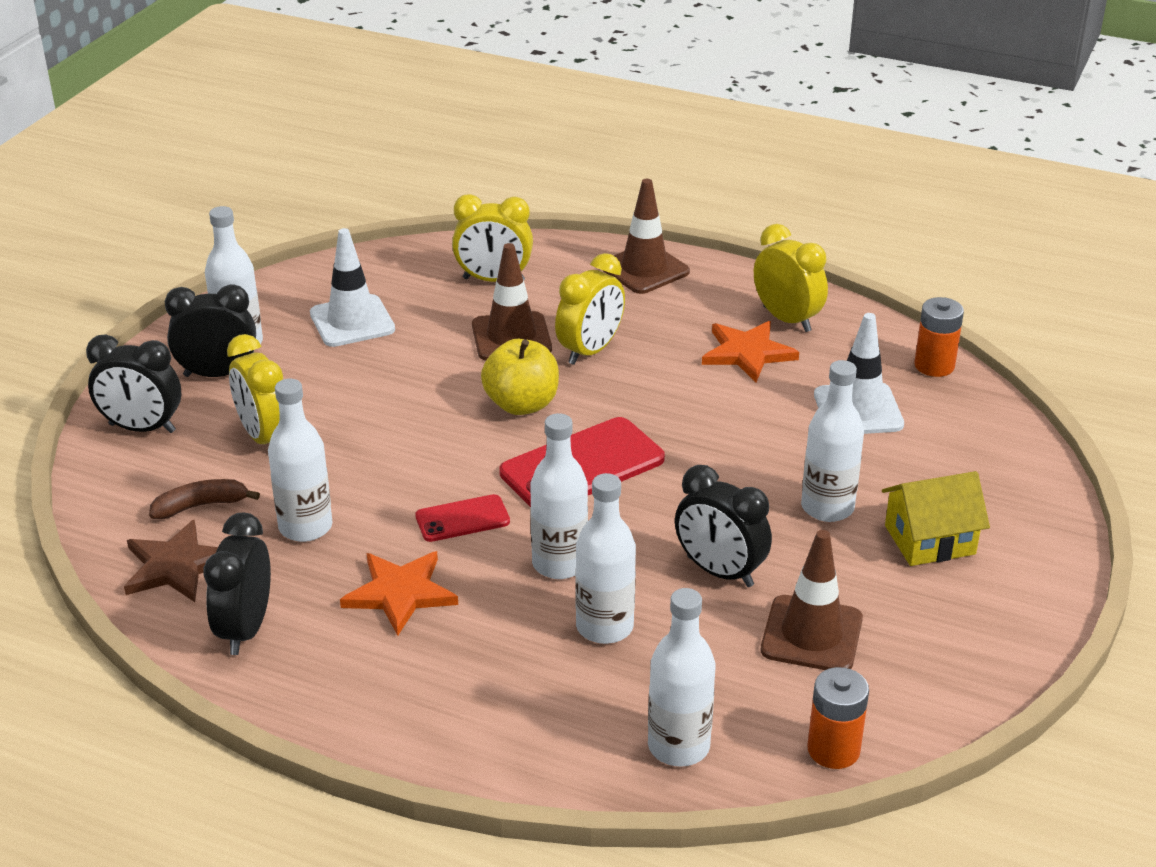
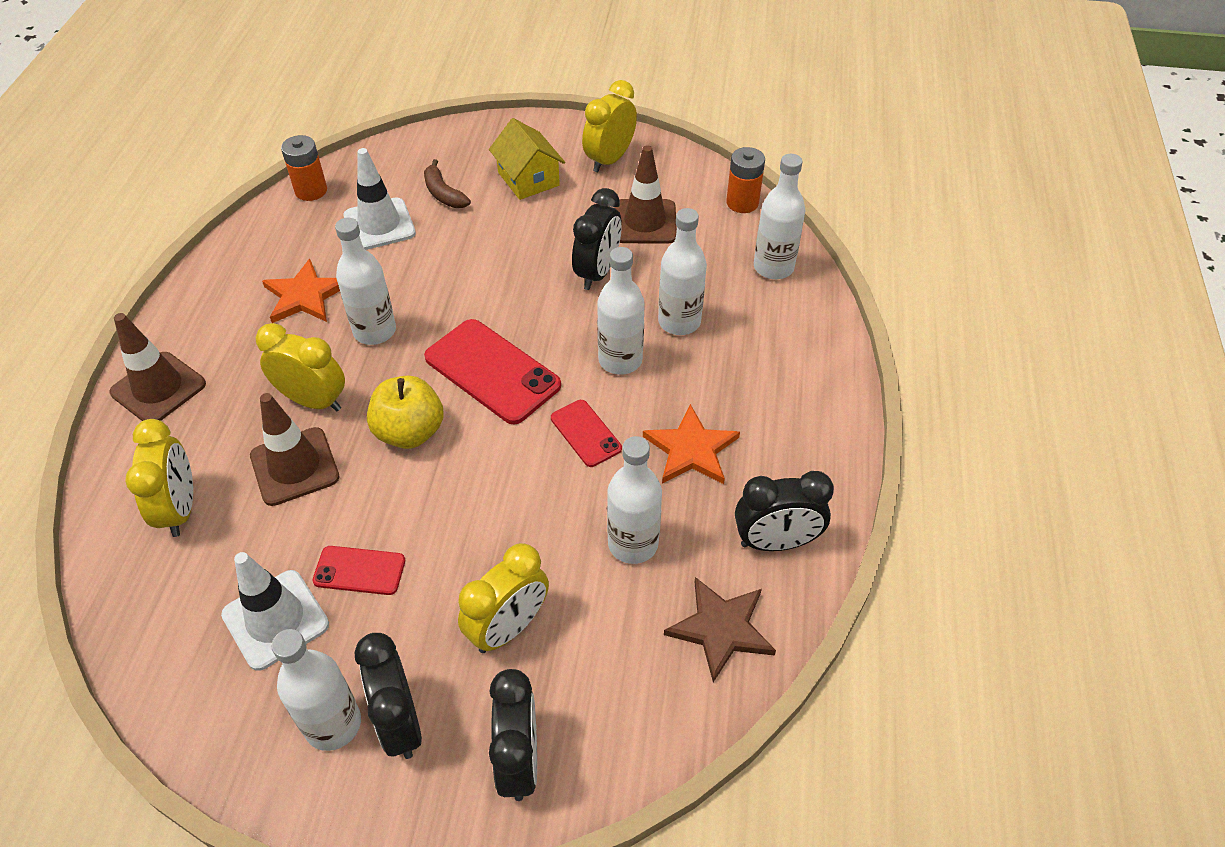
camera: 105 degrees left, 15 degrees up
(201, 506) = (630, 643): brown banana -> brown banana (443, 193)
(374, 364) = (359, 571): none -> red phone
(787, 319) = (247, 278): yellow clock -> yellow clock (609, 160)
(827, 507) = (507, 228): white bottle -> white bottle (374, 331)

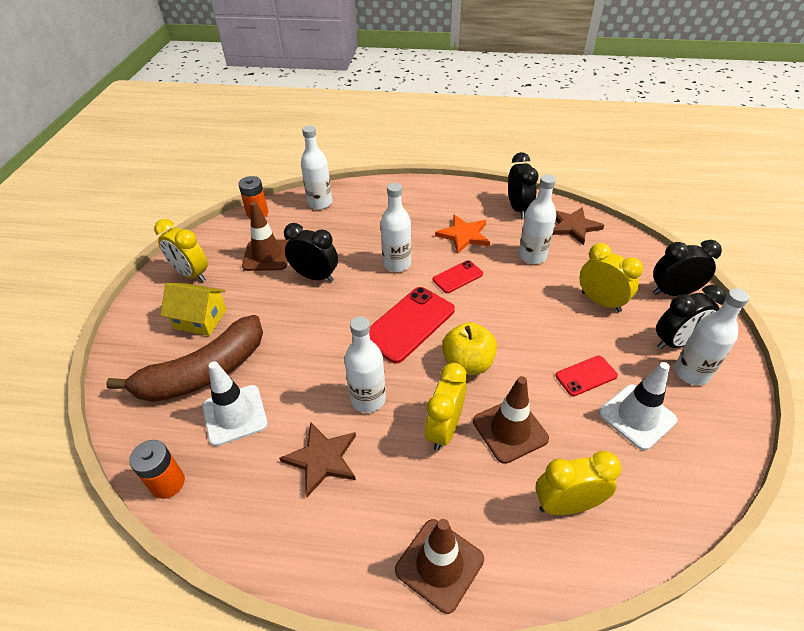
camera: 90 degrees left, 5 degrees down
(305, 296) = (322, 459): orange star -> brown star
(359, 571) = (586, 376): red phone -> red phone turned 60 degrees clockwise
(443, 193) = (203, 372): brown banana -> brown banana, size x2.24
(528, 179) = (200, 319): yellow house -> yellow house turned 45 degrees clockwise
(679, 322) = (364, 240): white bottle -> none

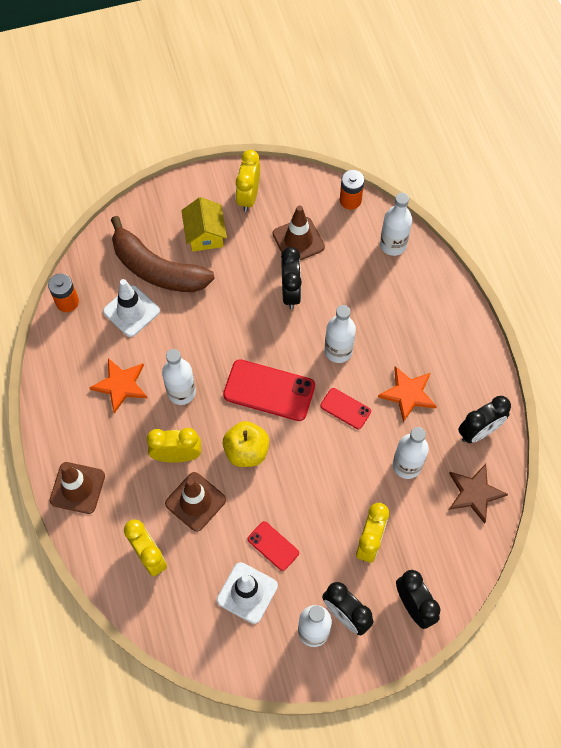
camera: 65 degrees right, 20 degrees up
(322, 459) = (120, 385): brown star -> orange star

